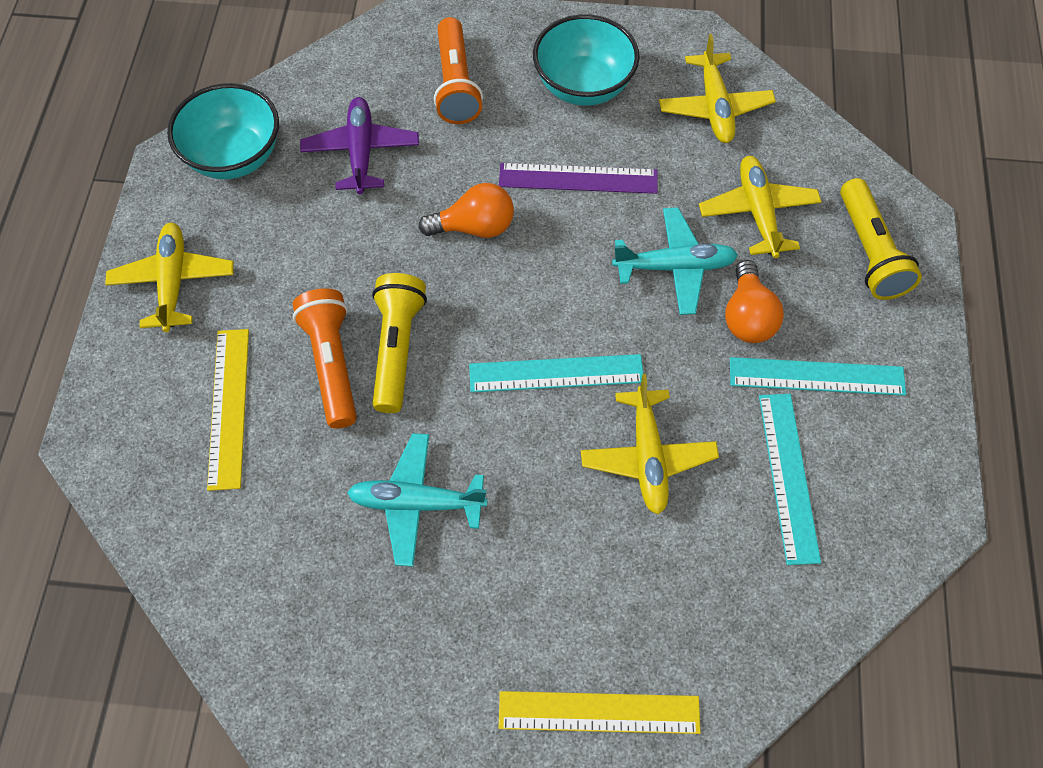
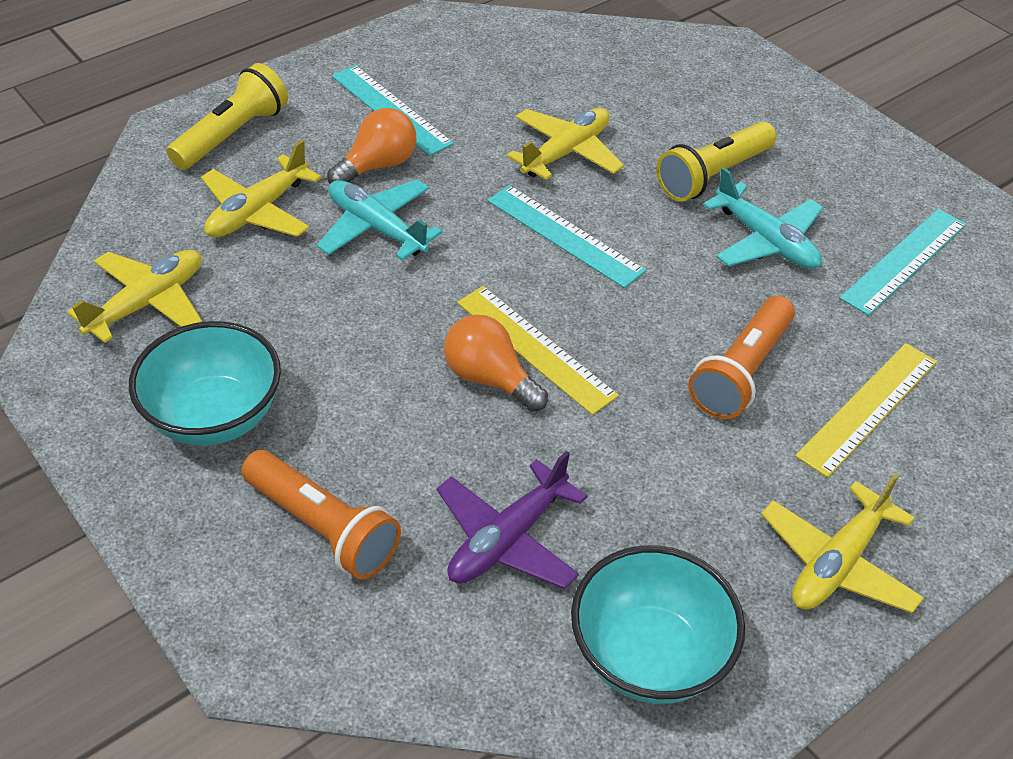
camera: 135 degrees left, 15 degrees down
(397, 348) = (671, 341): yellow flashlight -> yellow flashlight (713, 175)
(456, 84) = (323, 528): orange flashlight -> orange flashlight turned 90 degrees clockwise
(578, 179) = (348, 344): purple ruler -> none
(599, 712) = (756, 84): yellow ruler -> yellow ruler (534, 348)
(788, 476) = (491, 86): turquoise ruler -> turquoise ruler (904, 260)

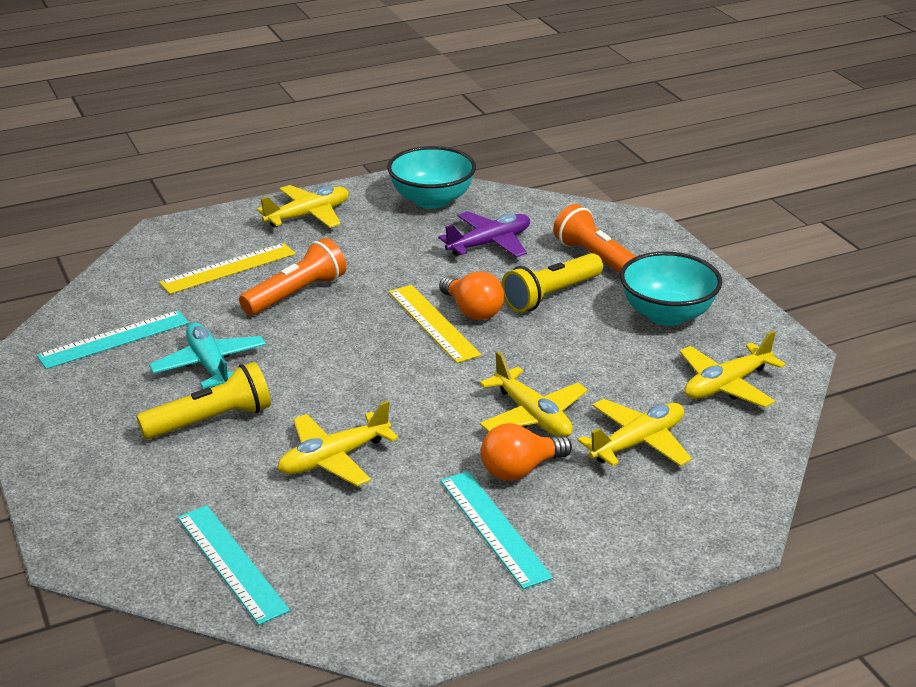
camera: 165 degrees left, 15 degrees down
(232, 135) = (664, 521): yellow flashlight -> yellow flashlight (551, 295)
(377, 228) = (532, 416): turquoise plane -> yellow plane
(564, 235) = (373, 390): turquoise ruler -> turquoise ruler (232, 563)

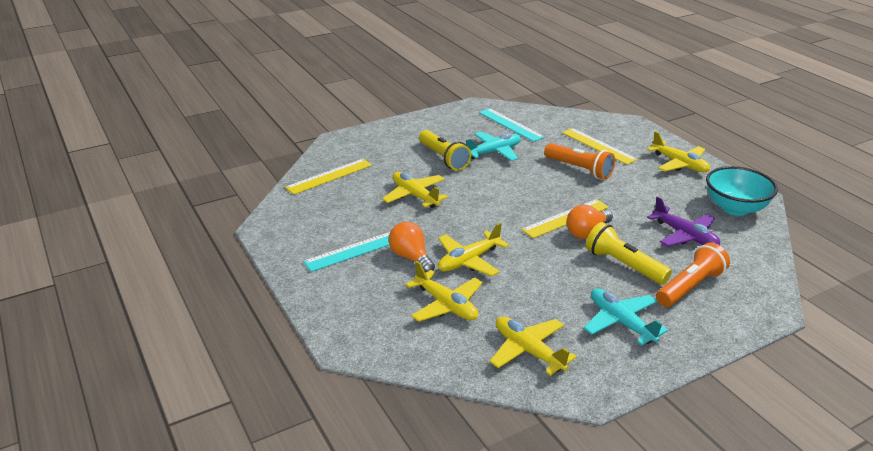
camera: 85 degrees right, 0 degrees up
(232, 563) = (329, 176): turquoise ruler -> yellow ruler
(667, 314) = (621, 322): turquoise bowl -> turquoise plane

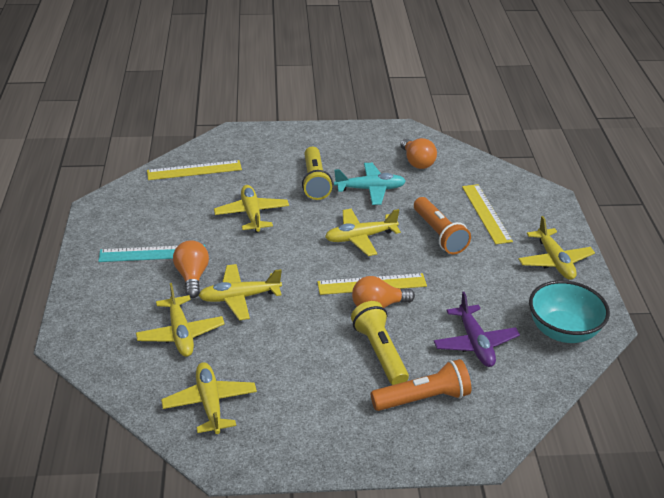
camera: 25 degrees right, 5 degrees up
(510, 125) = (417, 162): turquoise ruler -> orange light bulb
(522, 188) = (360, 237): none -> yellow plane
(621, 322) = (319, 409): turquoise plane -> none

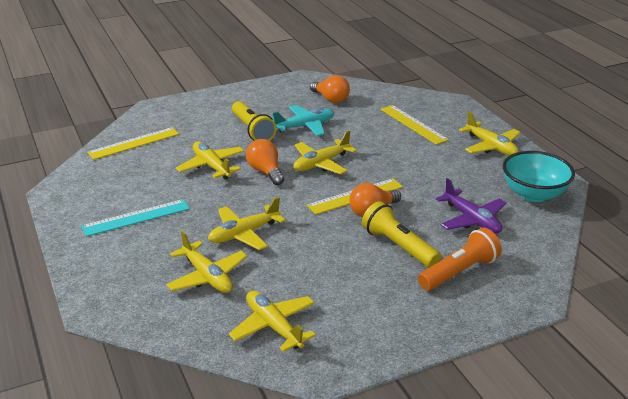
camera: 20 degrees left, 5 degrees down
(192, 277) = (188, 228): orange light bulb -> orange light bulb (265, 172)
(439, 234) = (386, 147): orange flashlight -> none

